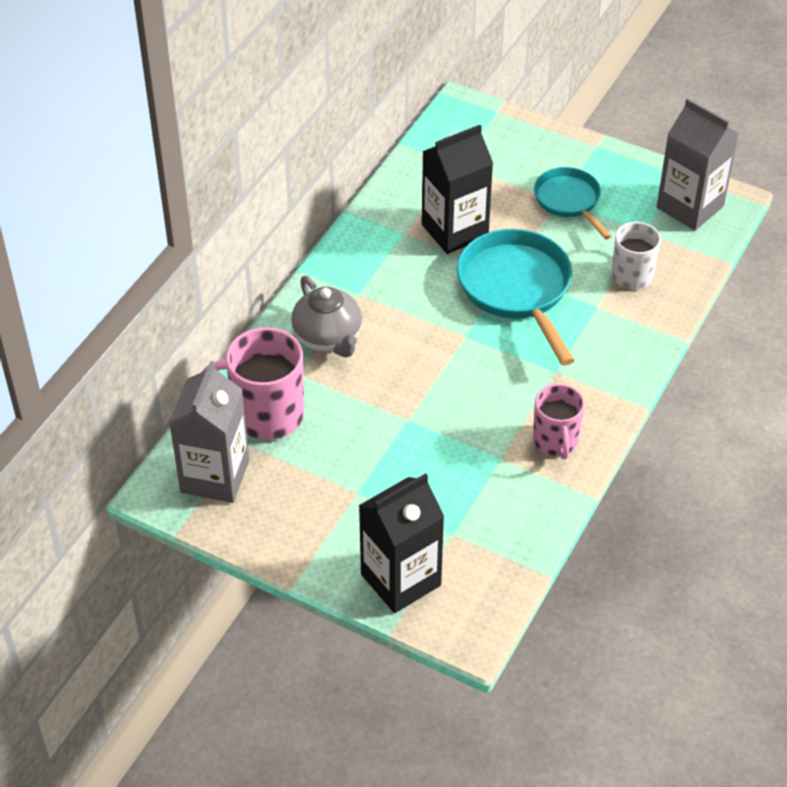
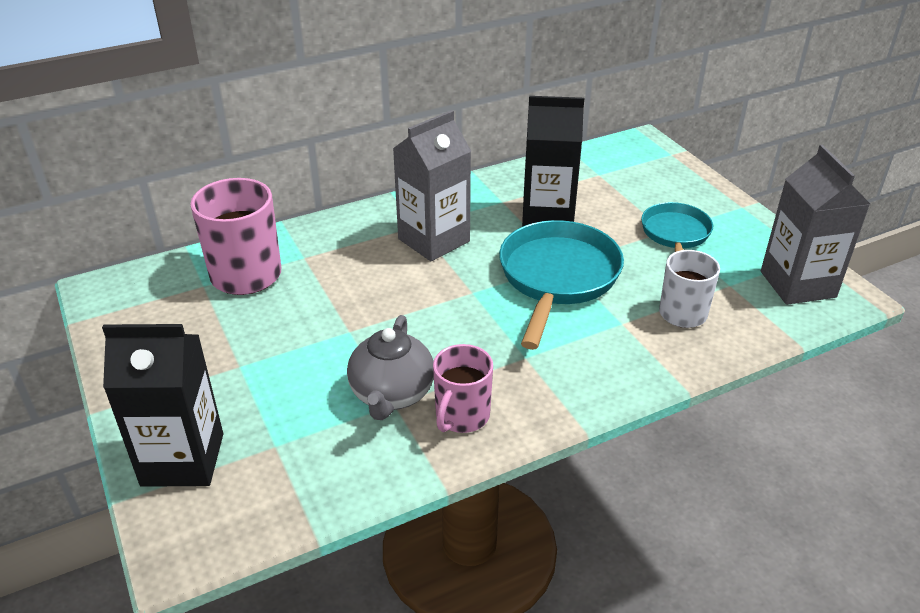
camera: 35 degrees right, 10 degrees down
(215, 476) = (152, 297): grey carton -> grey carton (434, 240)
(328, 338) = (357, 244): grey teapot -> grey teapot (391, 394)

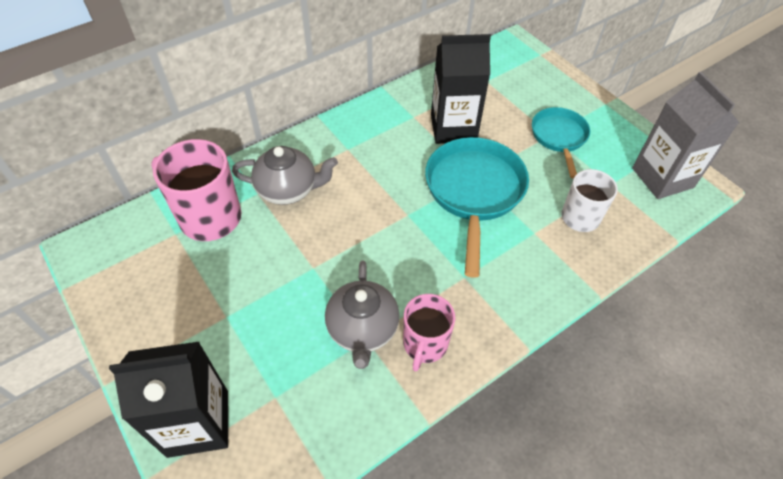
camera: 10 degrees left, 15 degrees up
(339, 257) = (288, 190): none -> grey teapot
(434, 240) = (364, 163): grey carton -> none

